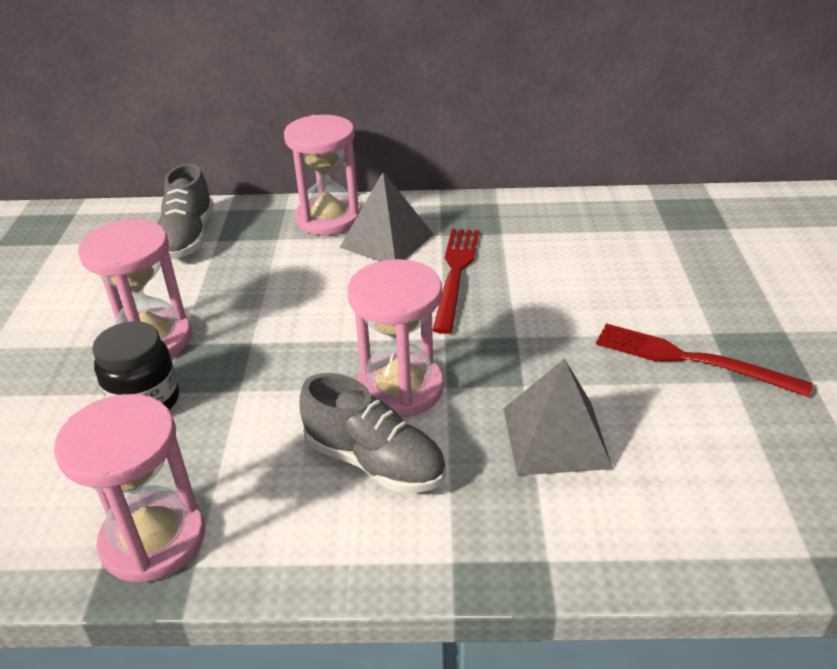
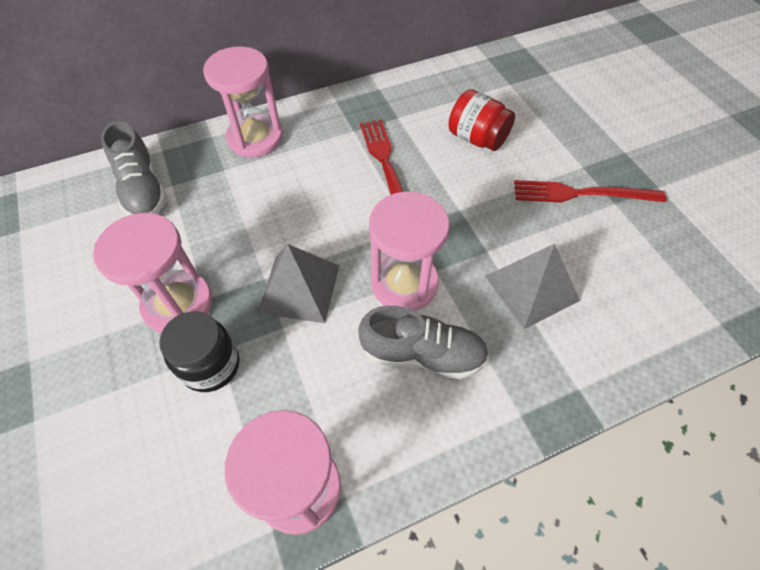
camera: 25 degrees left, 20 degrees up
(387, 240) = (315, 147): grey pyramid -> grey pyramid (299, 288)
(586, 273) = (477, 138): none -> red jar

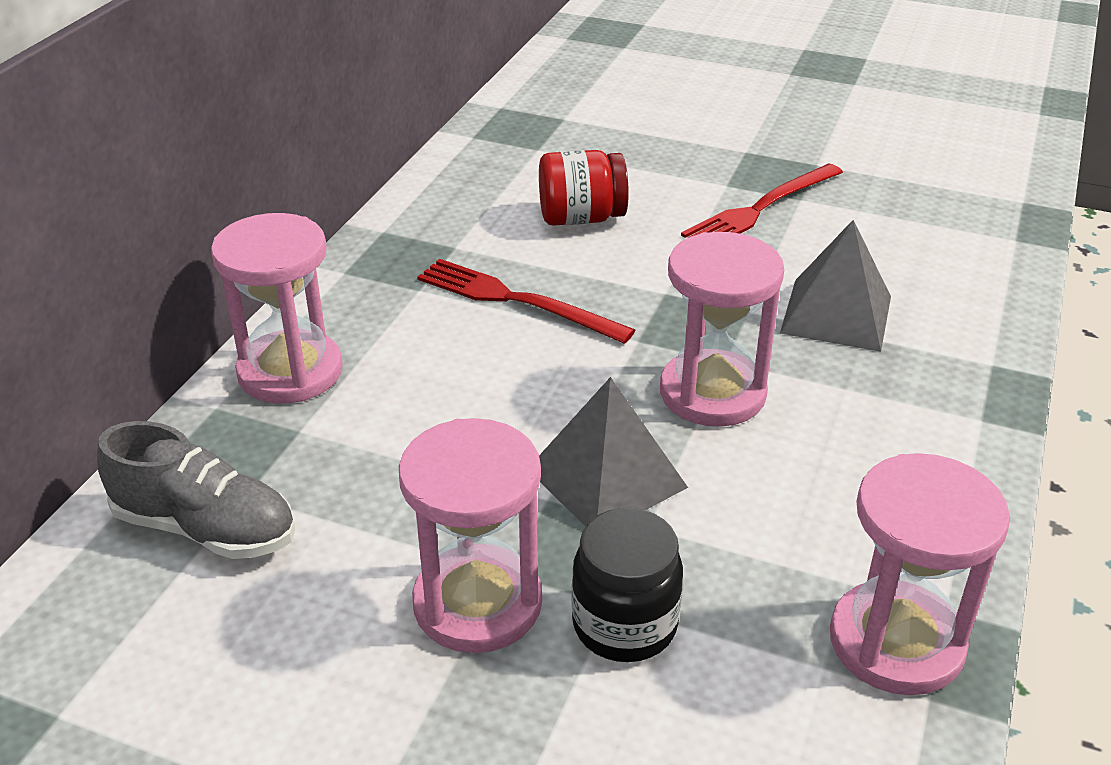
camera: 45 degrees left, 20 degrees down
(422, 354) = (827, 439): grey shoe -> none

